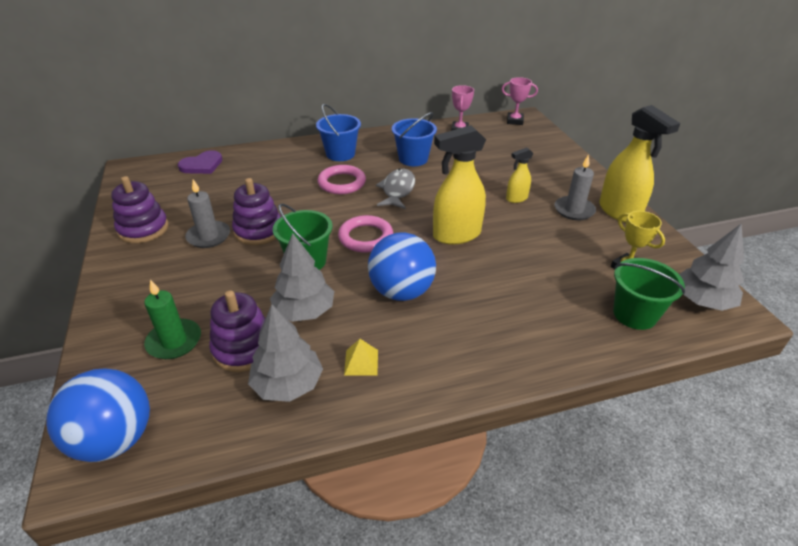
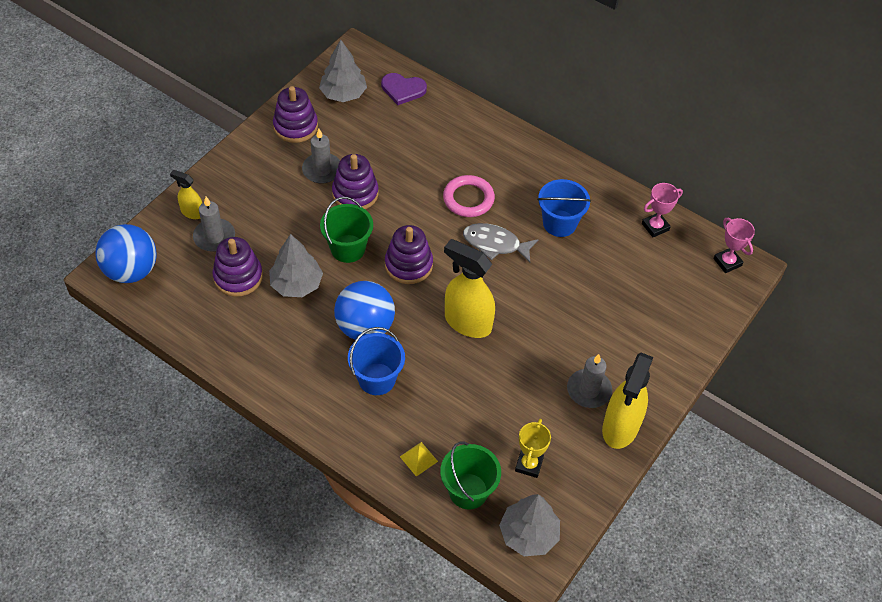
camera: 50 degrees right, 15 degrees up
(174, 341) = (214, 237): green candle -> grey candle
(288, 384) = (229, 321): grey tree -> grey tree (343, 94)
(340, 154) = (513, 166): blue bucket -> blue bucket (377, 379)
(361, 362) = (278, 347): yellow pyramid -> yellow pyramid (418, 459)
(365, 237) = (408, 265): pink ring -> purple stacking toy
(397, 190) = (495, 244): grey fish -> grey fish turned 135 degrees counterclockwise
(516, 198) = (566, 337): yellow spray bottle -> yellow spray bottle (192, 212)

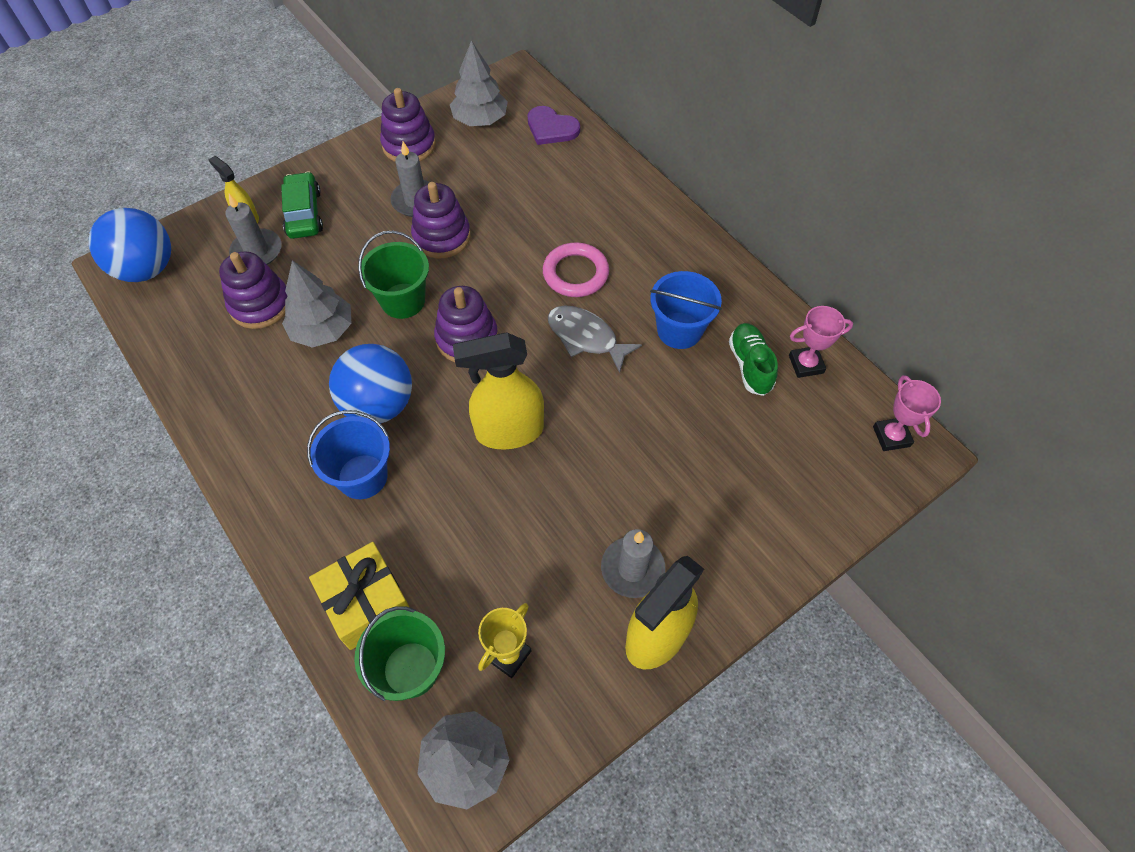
camera: 20 degrees right, 5 degrees up
(237, 199) = (304, 213): none -> green car
(418, 459) = (366, 602): yellow pyramid -> yellow gift
(467, 322) = (508, 431): yellow spray bottle -> yellow spray bottle turned 60 degrees counterclockwise
(617, 236) = (750, 365): none -> green shoe

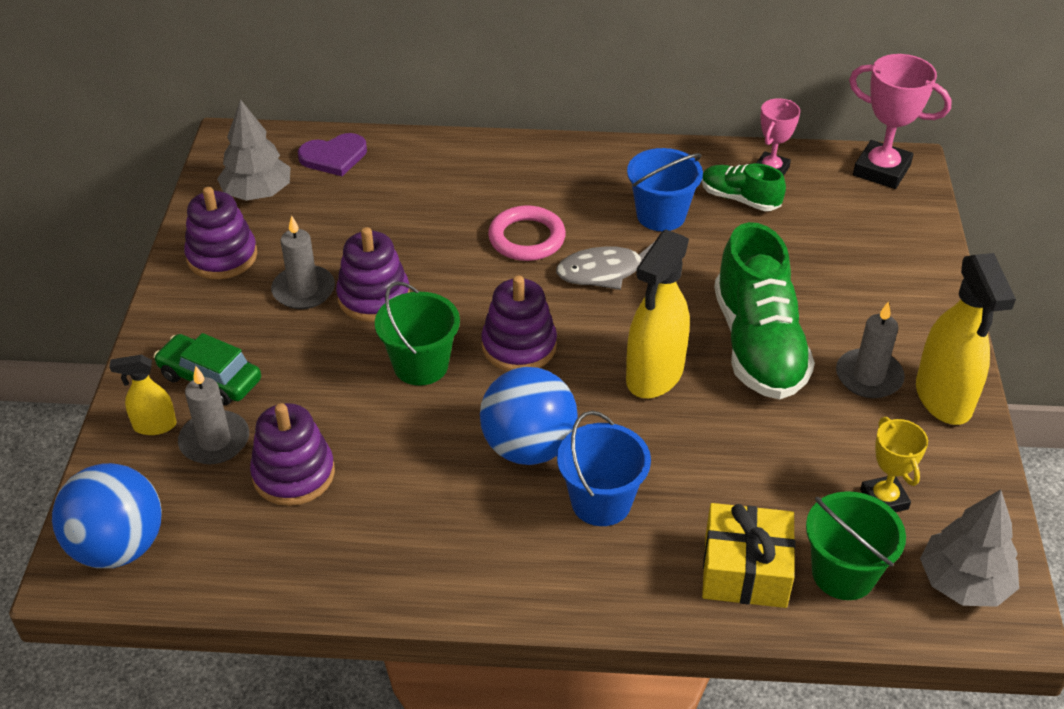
camera: 50 degrees left, 15 degrees down
(322, 330) = (387, 442): grey tree -> none
(598, 475) = (758, 345): none -> green shoe
(891, 436) = (881, 170): pink trophy -> pink trophy, size x1.58

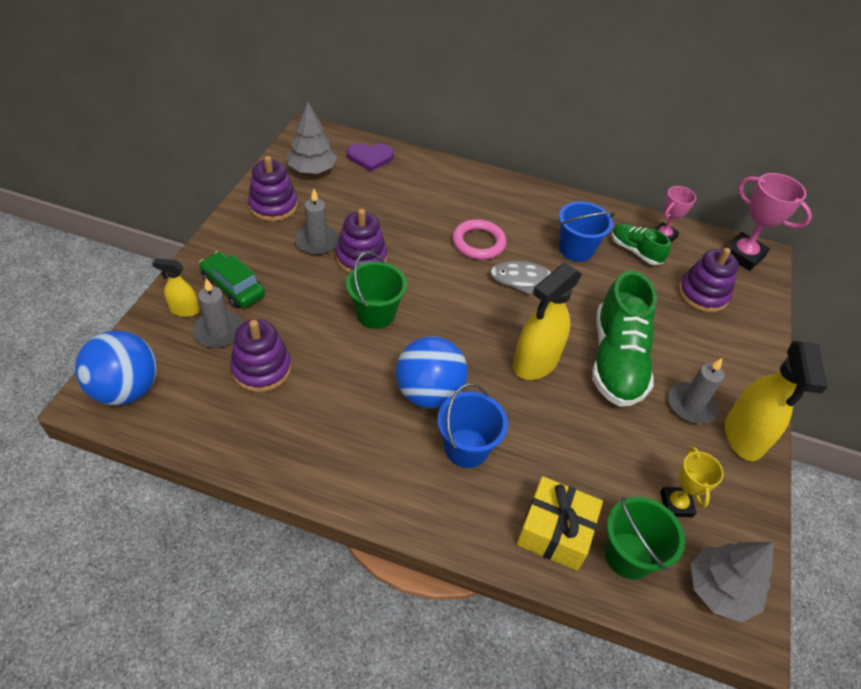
camera: 10 degrees right, 5 degrees up
(519, 346) = (447, 317): purple stacking toy -> purple stacking toy (702, 294)

